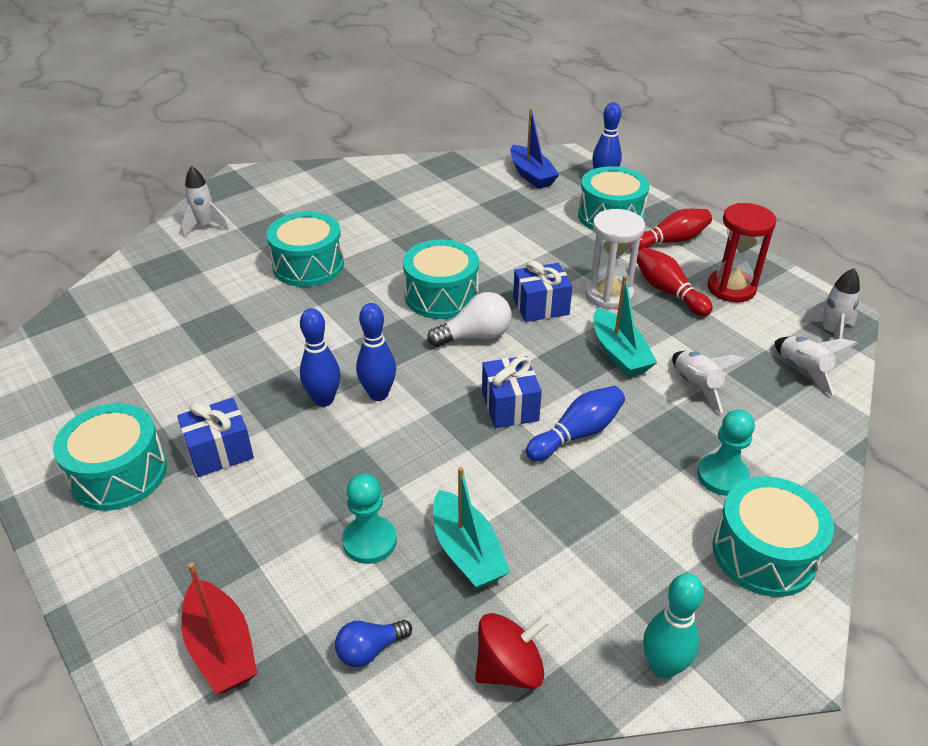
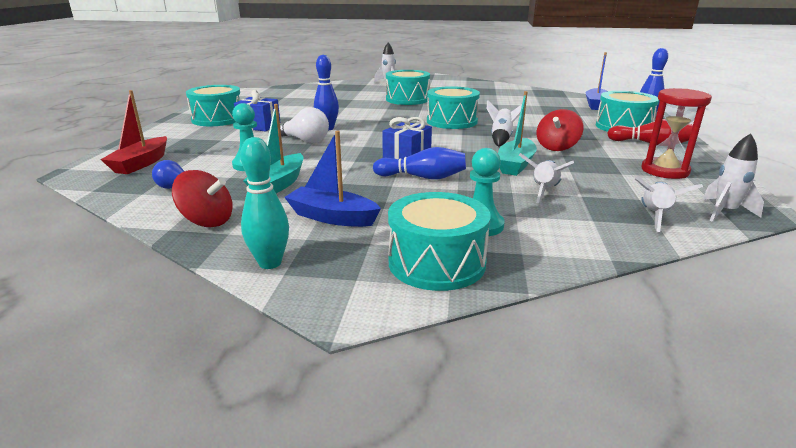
camera: 45 degrees right, 15 degrees down
(378, 394) = (353, 134): blue bowling pin -> none
(475, 336) = (440, 135): white light bulb -> white light bulb (304, 140)
(540, 306) = (501, 138): blue gift -> white rocket
(604, 562) = (332, 217): none -> blue boat
(608, 295) = (557, 147): white hourglass -> red spinning top
(668, 291) = (605, 158): red bowling pin -> none

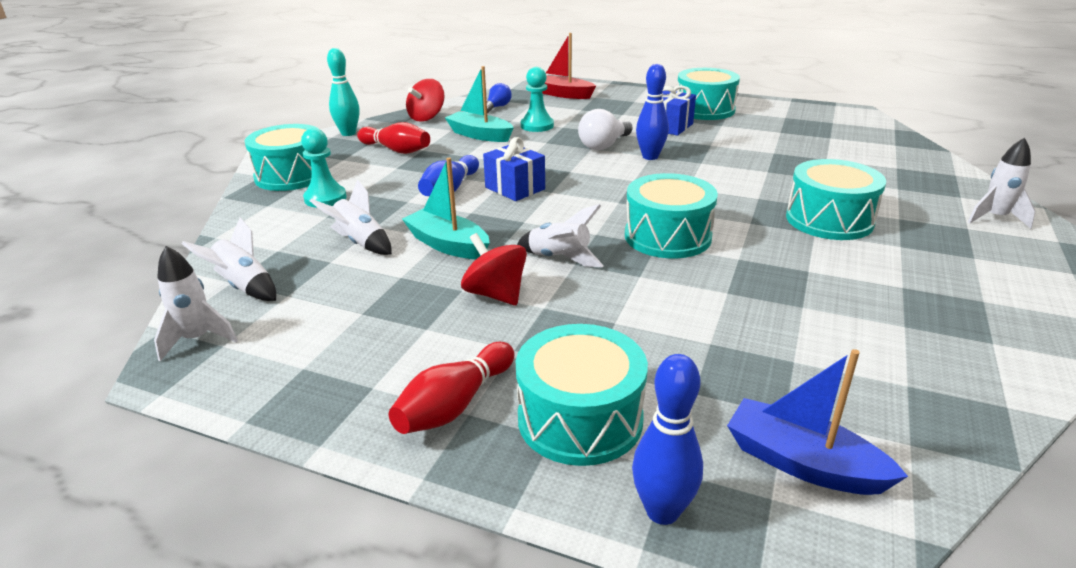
camera: 105 degrees right, 5 degrees up
(332, 217) = (396, 150): blue boat -> red bowling pin
(664, 171) = (337, 356): red hourglass -> none

